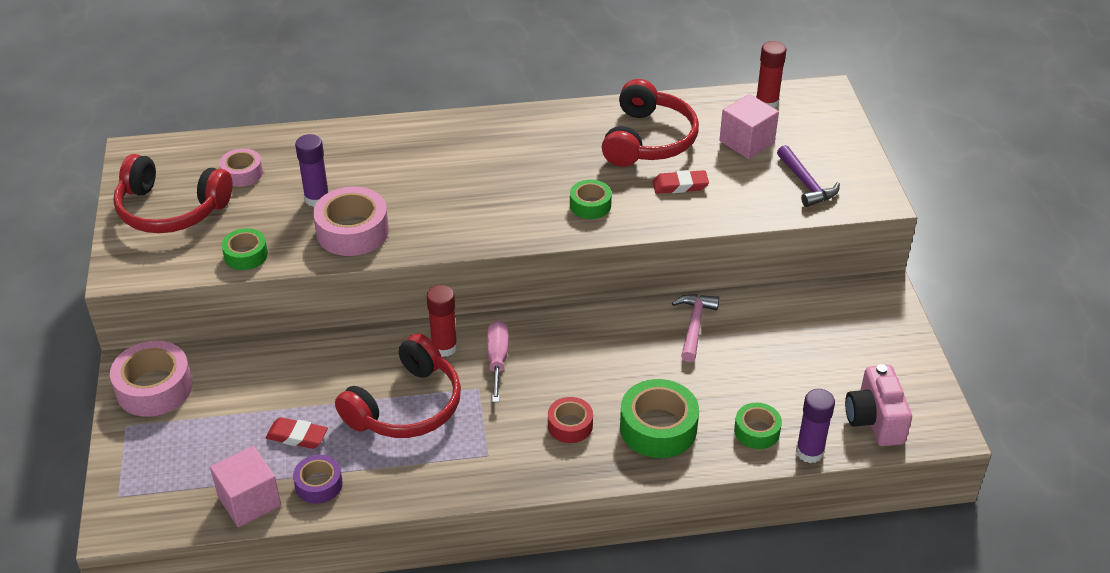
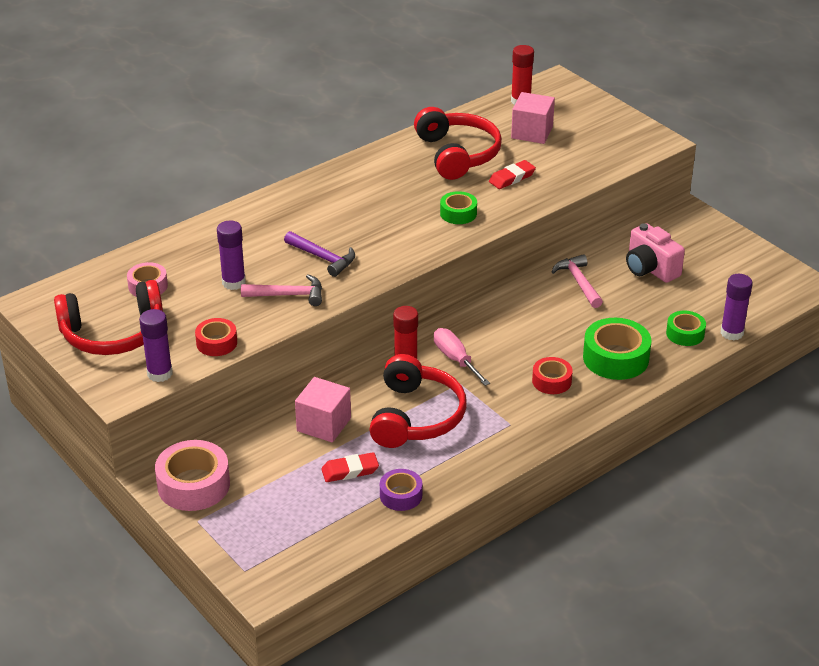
camera: 30 degrees left, 5 degrees down
(170, 266) = (160, 374): none -> purple glue stick
(246, 255) = (216, 343): green tape -> red tape
(249, 501) = (357, 529): pink cube -> pink cube (324, 424)
(352, 231) = (288, 295): pink tape -> pink hammer
(806, 184) = (601, 147): purple hammer -> purple hammer (323, 258)
(874, 420) = (756, 297): pink camera -> pink camera (650, 269)

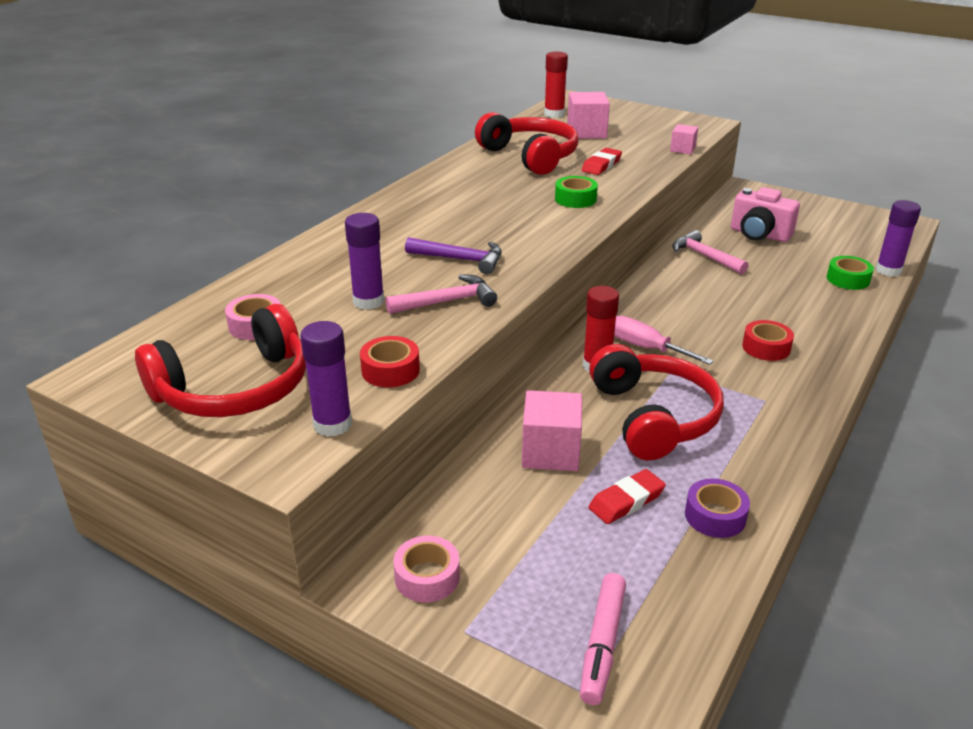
camera: 20 degrees left, 5 degrees down
(193, 485) = (427, 577): pink tape -> pink tape, size x0.59
(271, 549) = (602, 644): none -> pink marker
(603, 172) = (682, 149): none -> pink cube
(615, 358) = (807, 313): green tape -> none

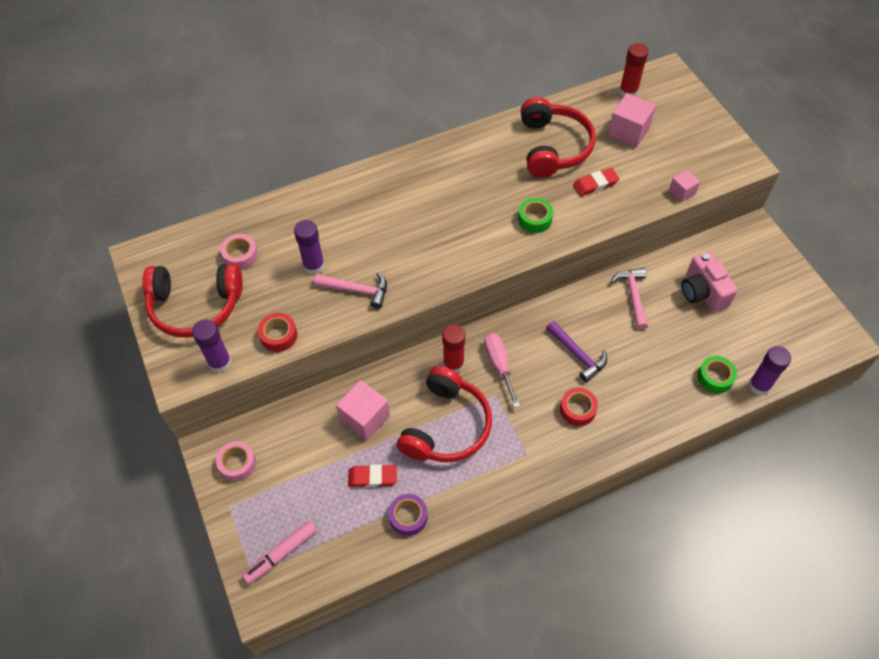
camera: 35 degrees right, 25 degrees up
(460, 260) = (399, 251): purple hammer -> purple hammer (577, 355)

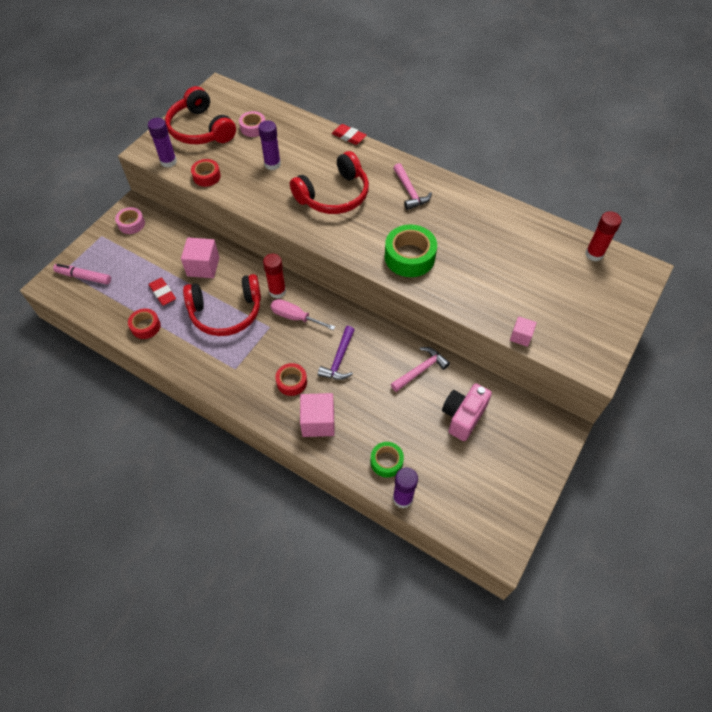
camera: 55 degrees right, 0 degrees up
(357, 290) = (269, 194): pink hammer -> pink hammer (409, 192)
(408, 517) = (146, 326): purple tape -> red tape
(499, 365) = (295, 317): pink screwdriver -> pink screwdriver turned 105 degrees counterclockwise
(534, 219) = (409, 257): green tape -> green tape, size x1.70
(553, 147) = (489, 235): red headphones -> red headphones (334, 195)
(595, 184) = (476, 277): red eraser -> red eraser (349, 136)
(628, 132) = (551, 273): pink cube -> pink cube (318, 422)

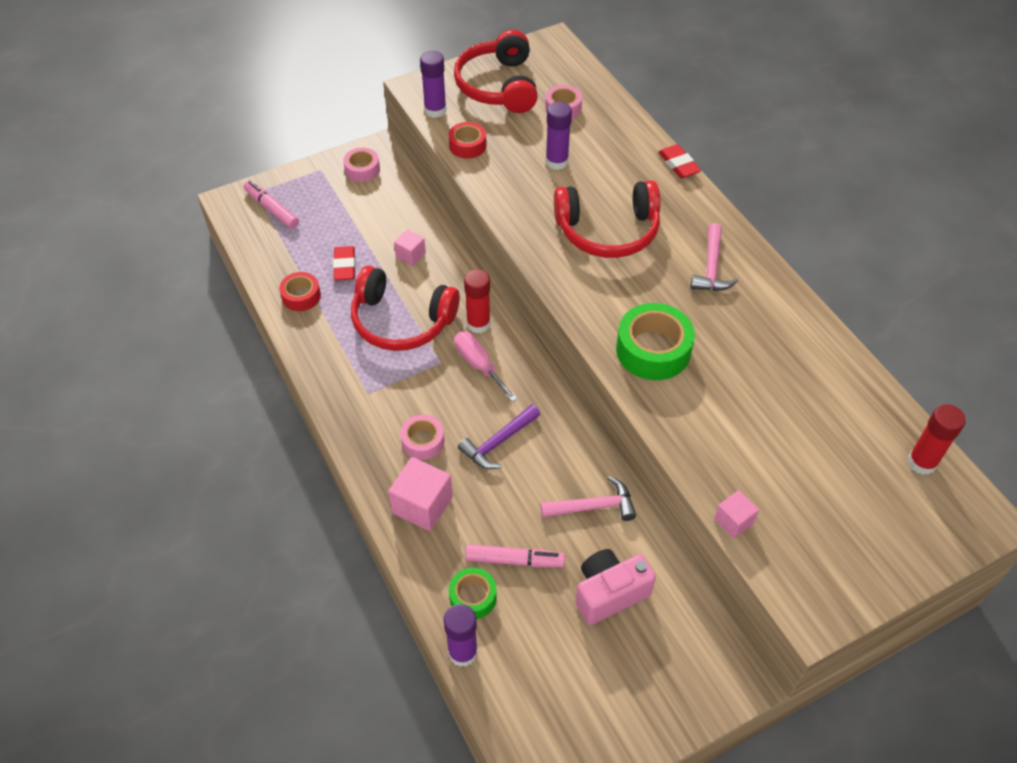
camera: 30 degrees right, 5 degrees down
(203, 266) = (410, 255): pink cube -> pink cube, size x0.58
(291, 382) = (423, 441): red tape -> pink tape
(396, 426) = (514, 560): none -> pink marker

